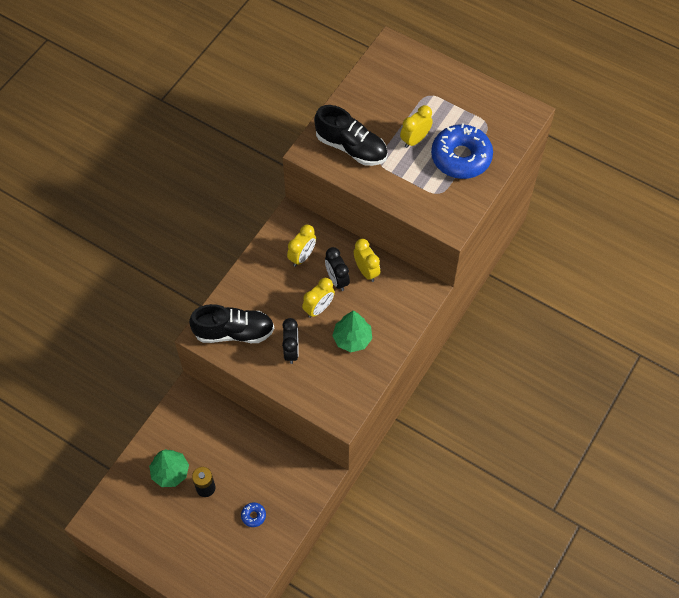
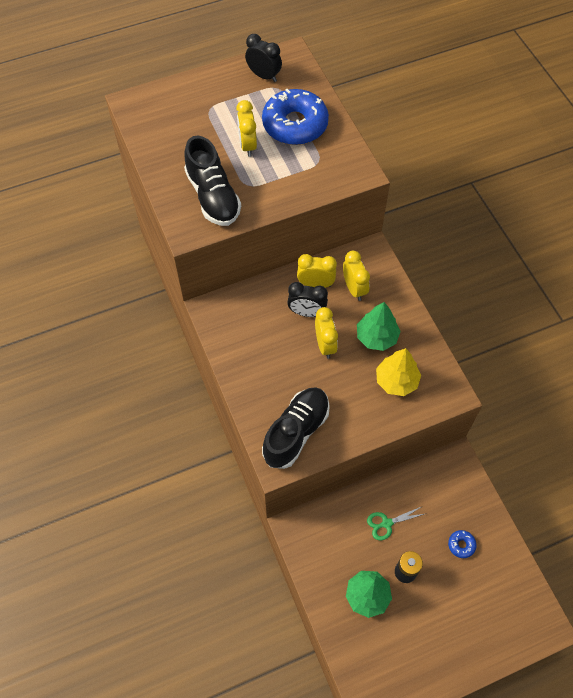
camera: 55 degrees left, 0 degrees up
(234, 453) = (386, 523): none -> green scissors
(291, 351) = (353, 394): black clock -> black clock (264, 76)
(302, 256) = (260, 325): yellow clock -> yellow clock (354, 289)
(324, 373) = (396, 381): none -> yellow tree
(351, 147) = (213, 196): black shoe -> black shoe turned 90 degrees clockwise

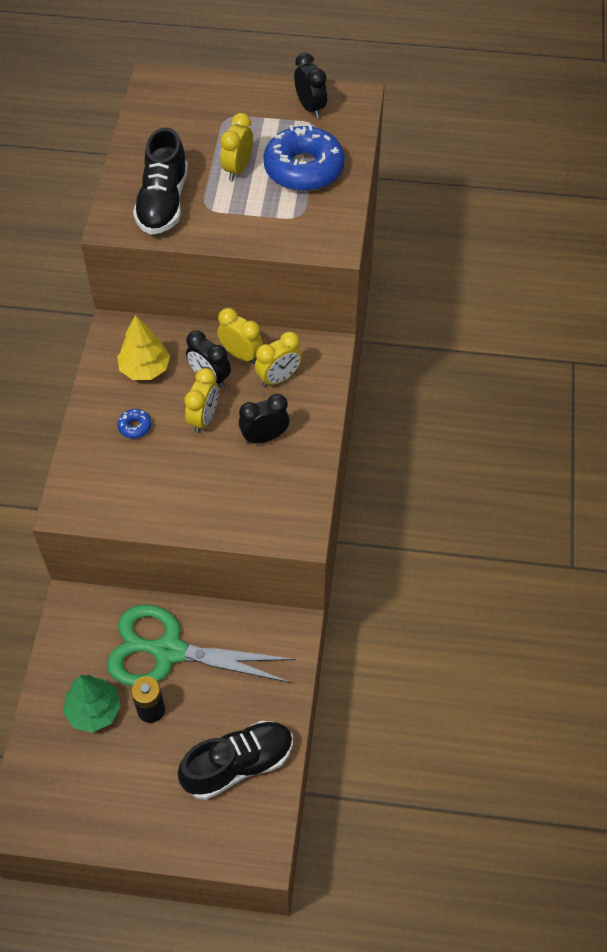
camera: 30 degrees right, 5 degrees down
(296, 432) = (107, 488): black shoe -> black shoe (238, 765)
(354, 289) = (278, 378): yellow clock -> yellow clock turned 45 degrees clockwise
(376, 337) = (264, 437): green tree -> black clock
(386, 523) = (168, 651): green scissors -> green scissors, size x2.46
(396, 381) = (251, 491): yellow tree -> yellow tree (145, 368)
(461, 545) = (232, 717): blue donut -> blue donut (135, 426)

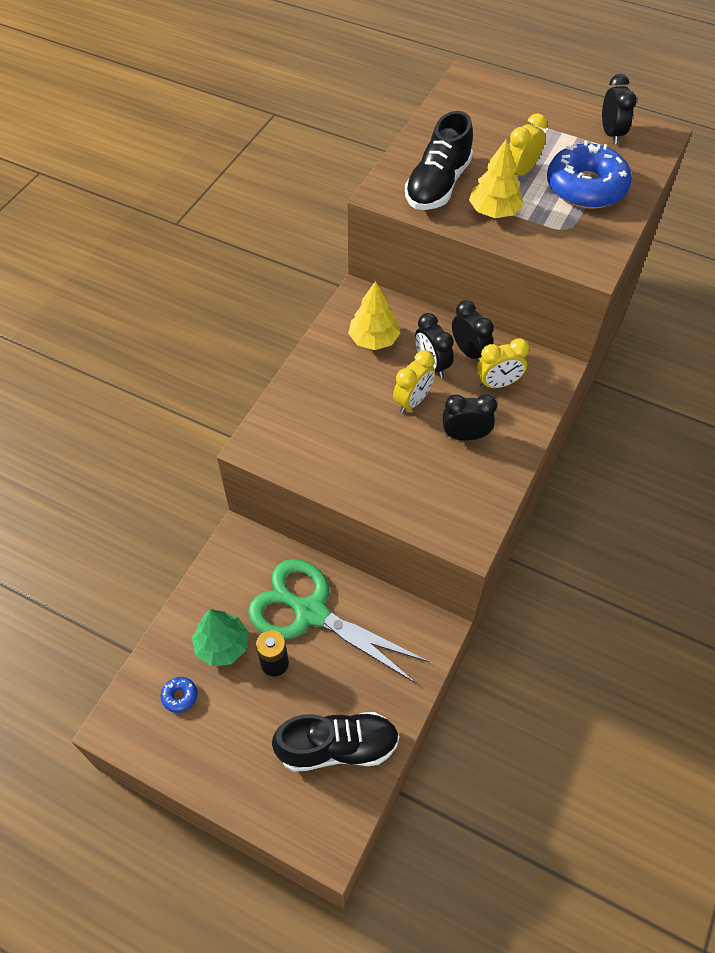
camera: 20 degrees right, 0 degrees up
(135, 426) = (345, 390): blue donut -> blue donut (180, 696)
(226, 216) = (494, 211): none -> yellow tree
(241, 355) = (469, 352): yellow clock -> black clock

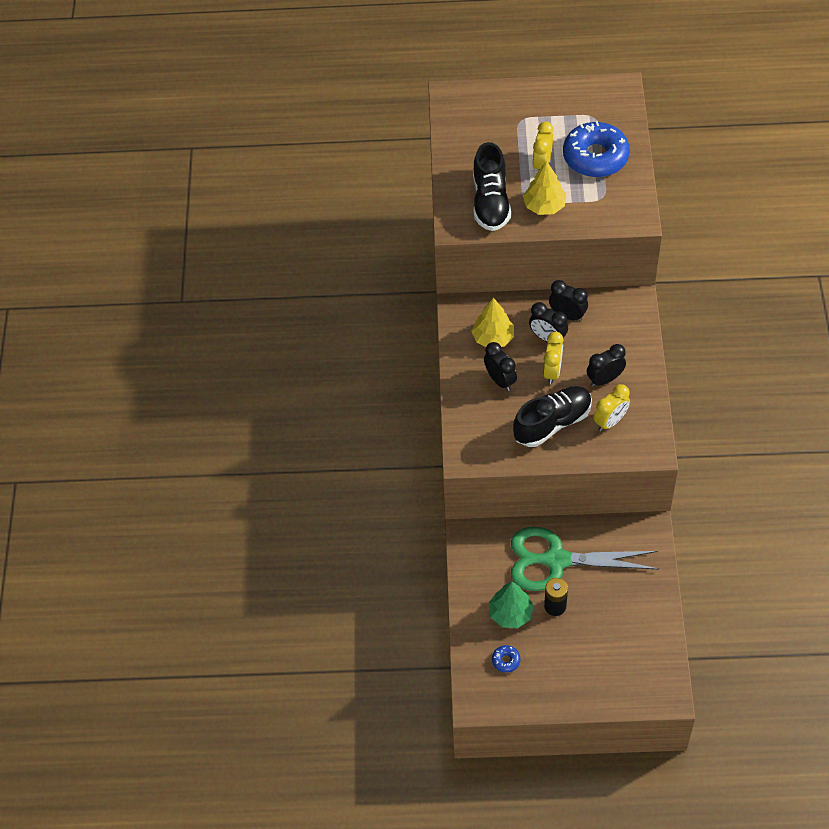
camera: 25 degrees left, 0 degrees up
(337, 747) = (634, 636): black shoe -> black shoe (552, 423)
(498, 383) = (603, 330): yellow clock -> yellow clock (610, 421)
(611, 134) = (586, 102): black clock -> black clock (500, 380)

